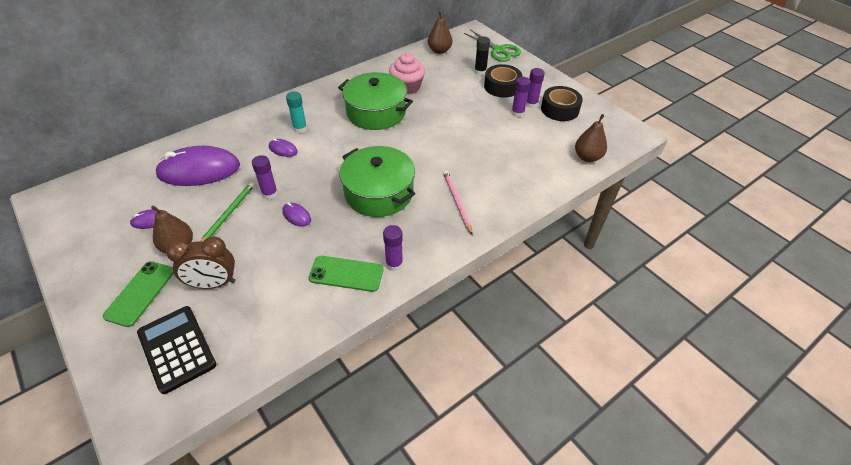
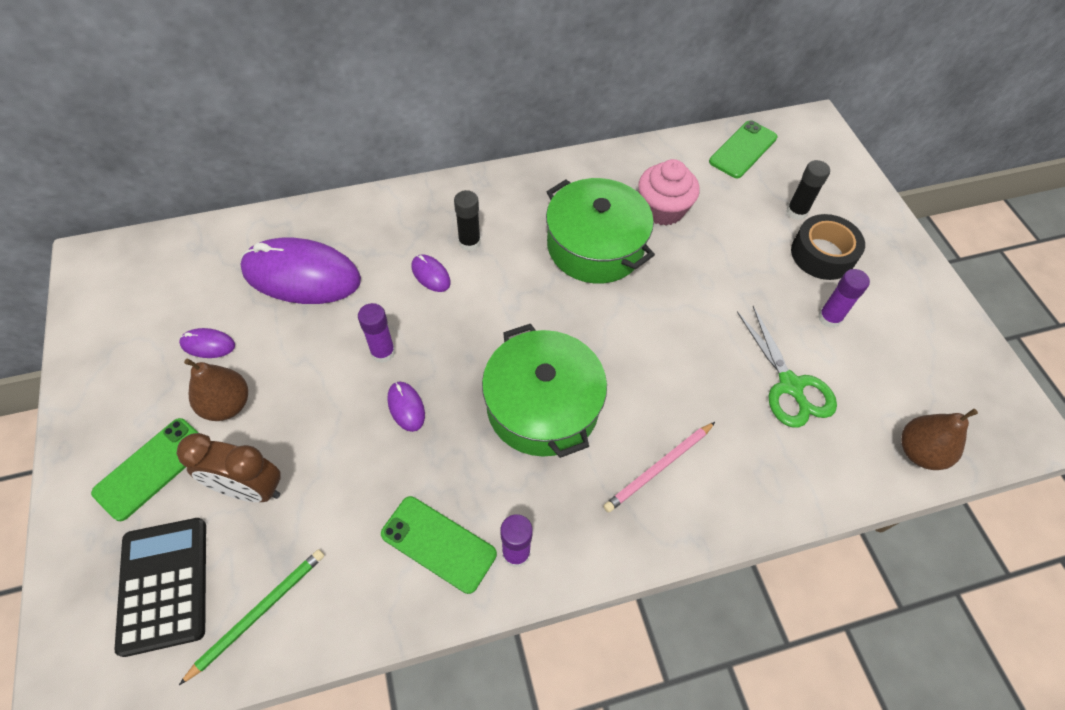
camera: 20 degrees right, 10 degrees up
(228, 214) = (313, 370): green pencil -> green pencil (259, 612)
(300, 128) = (469, 242): turquoise glue stick -> black glue stick
(439, 51) = (743, 150): brown pear -> green phone
(457, 202) = (658, 468): pink pencil -> pink pencil turned 135 degrees counterclockwise
(498, 50) = (845, 176): green scissors -> green scissors (790, 386)
(531, 104) = (860, 306): purple glue stick -> none
(559, 109) = (907, 333): black tape -> none

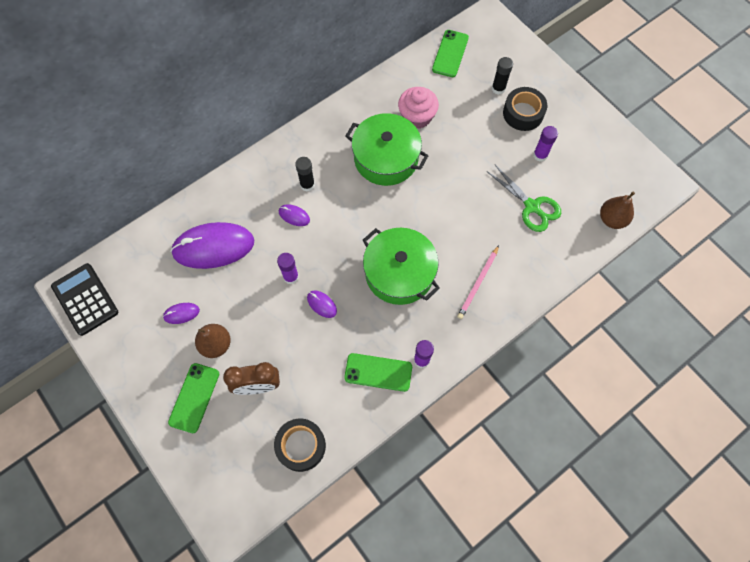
camera: 20 degrees left, 10 degrees up
(164, 585) = (241, 454): black calculator -> black calculator (85, 299)
(259, 612) = (301, 446): green pencil -> black tape

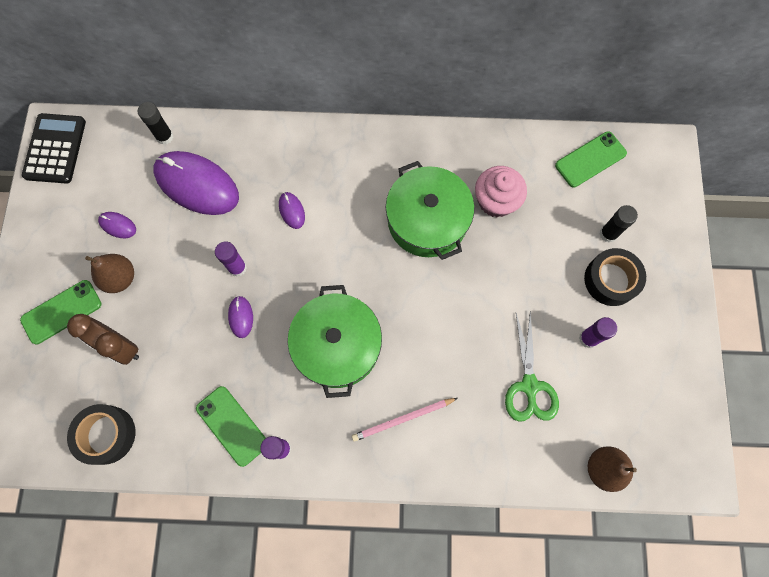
camera: 40 degrees right, 5 degrees up
(307, 185) = (330, 189): black glue stick -> black glue stick (164, 137)

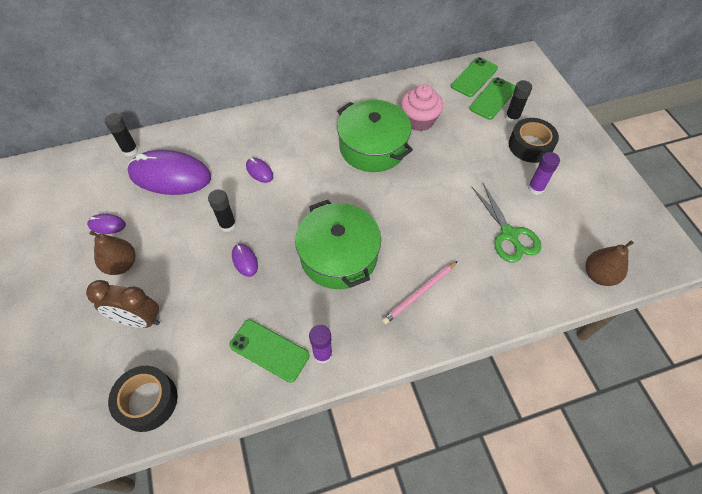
camera: 20 degrees left, 15 degrees down
(55, 149) = (31, 185): black calculator -> none
(61, 312) = (71, 309): green phone -> green phone (493, 98)
(237, 268) = (228, 225): purple glue stick -> black glue stick

